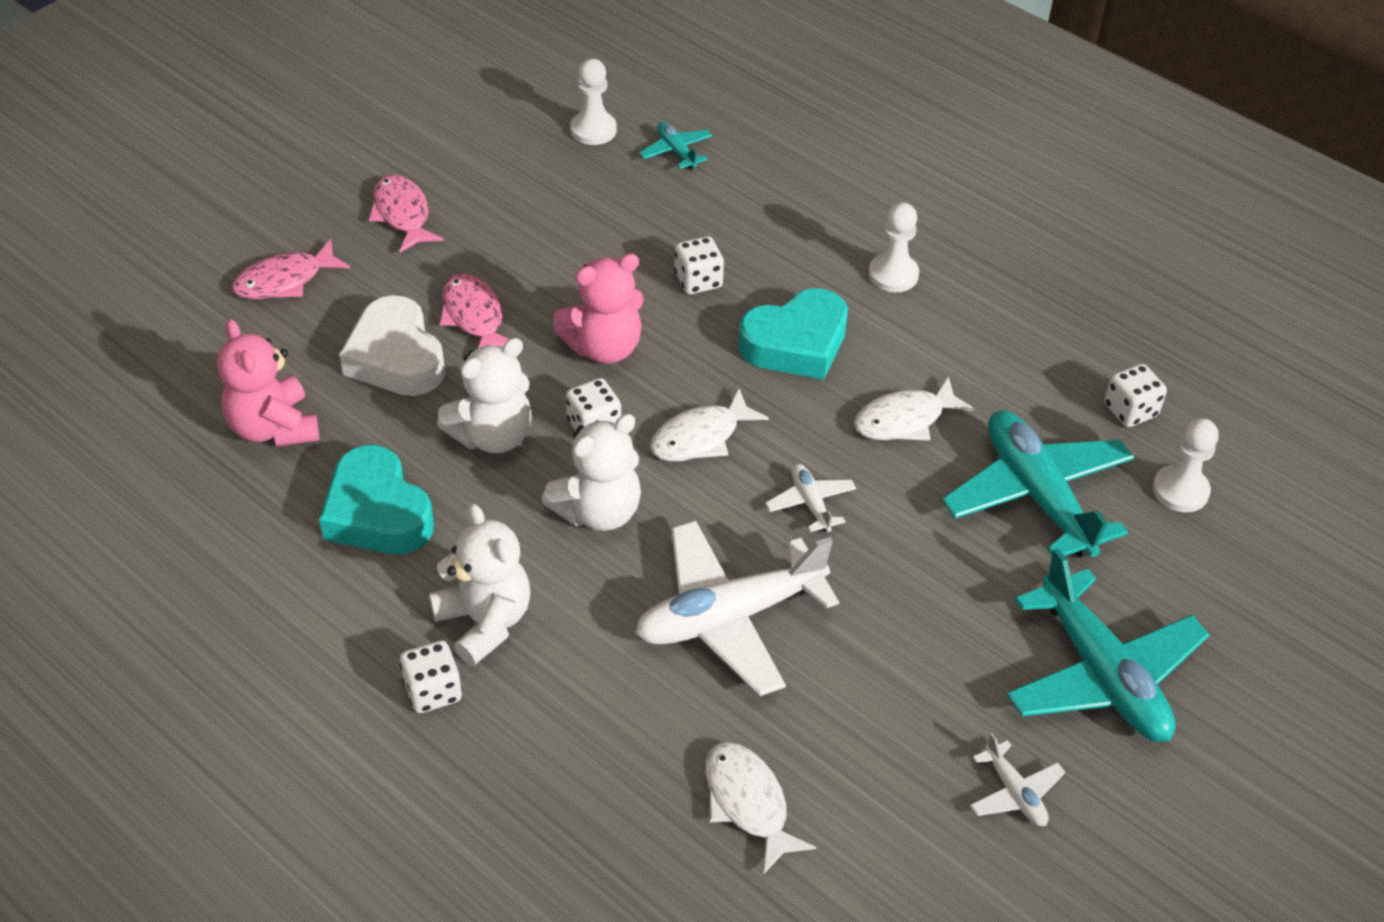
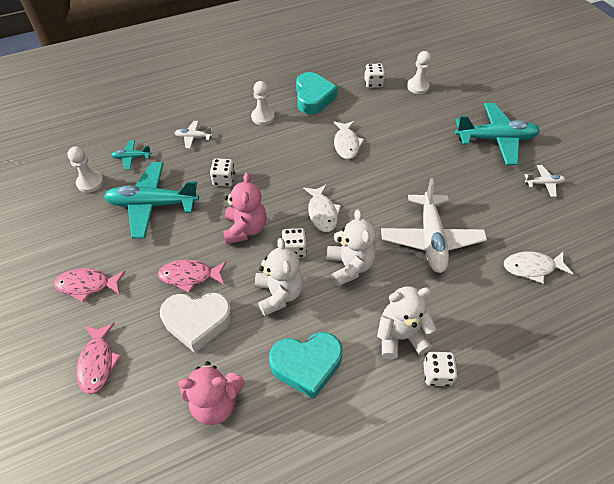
camera: 65 degrees left, 5 degrees up
(796, 343) = (284, 161): turquoise heart -> turquoise heart (313, 98)
(810, 503) = (378, 189): white plane -> white plane (193, 137)
(1037, 495) = (403, 122): turquoise plane -> turquoise plane (153, 204)

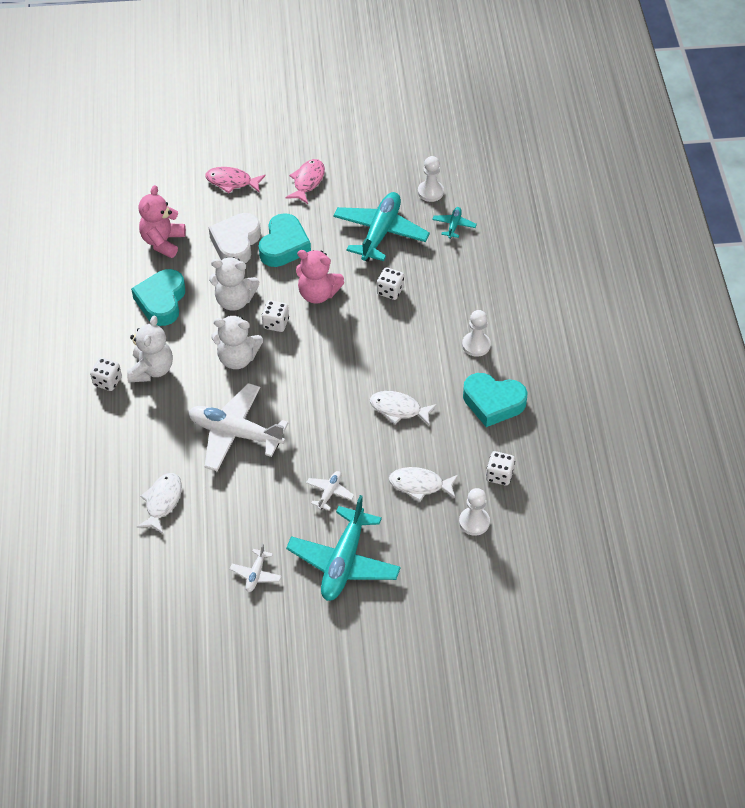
camera: 110 degrees right, 0 degrees up
(190, 276) = (284, 246): pink fish -> turquoise heart
(193, 137) = (465, 278): white plane -> white plane (329, 492)
(322, 213) = (310, 357): white fish -> white fish (419, 485)

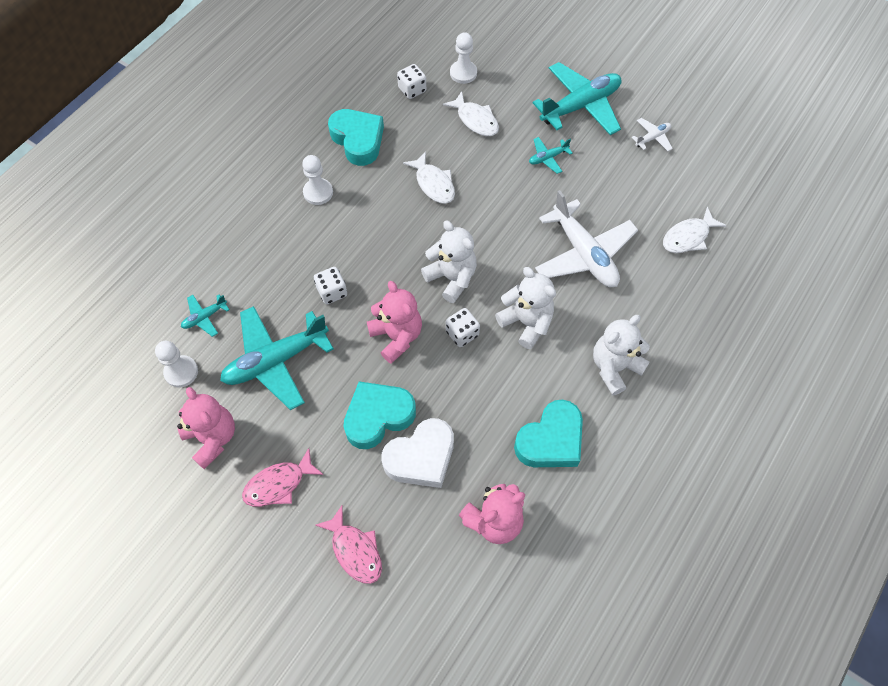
camera: 140 degrees left, 10 degrees up
(107, 381) = (665, 385): white dice -> none
(234, 300) = (479, 387): white teddy bear -> white teddy bear (451, 278)
(329, 492) = (548, 158): white plane -> turquoise plane
(371, 176) = (212, 438): none -> pink teddy bear

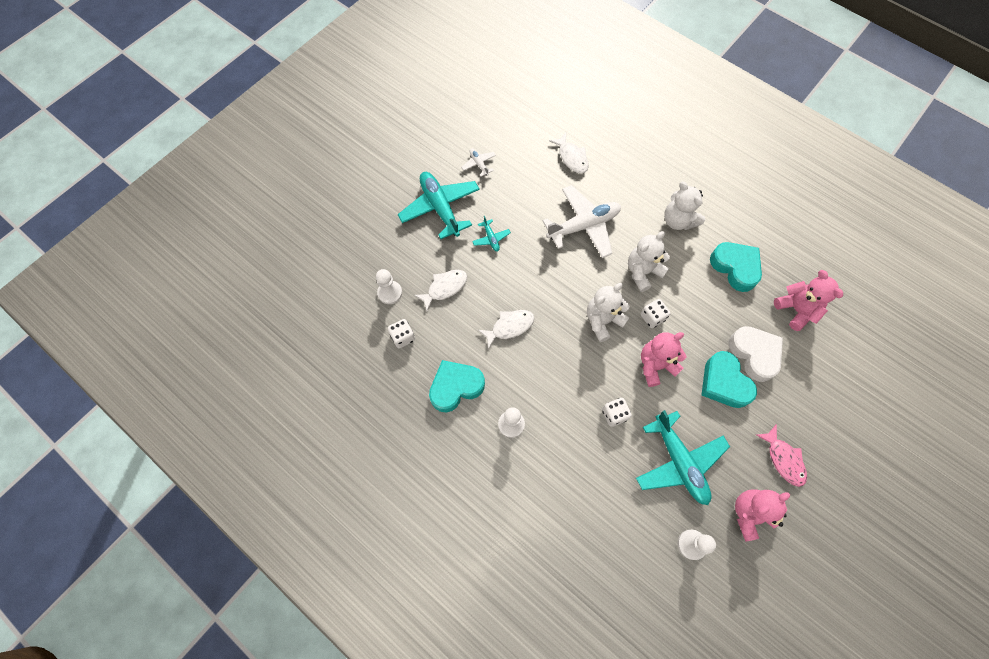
camera: 85 degrees left, 5 degrees up
(205, 317) = (638, 525): turquoise plane -> none
(355, 550) = (827, 404): pink fish -> none

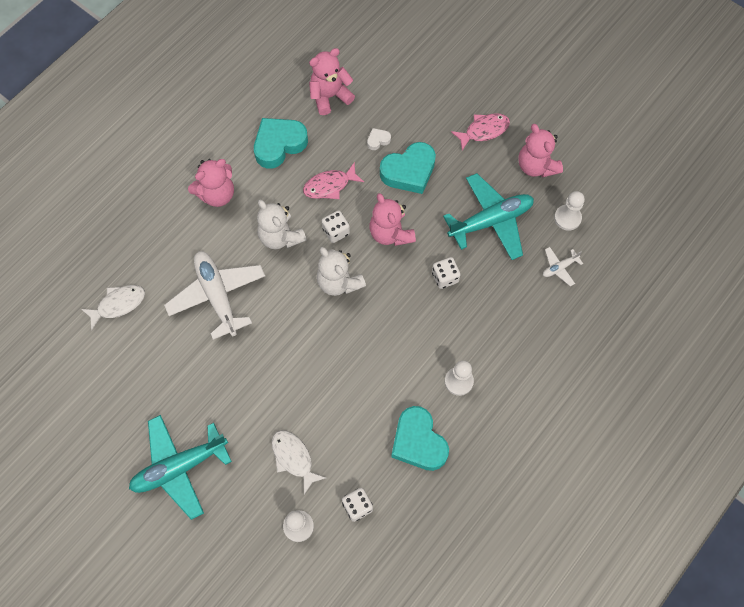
camera: 90 degrees left, 0 degrees up
(479, 164) = (116, 419): white plane -> white plane (559, 267)
(491, 238) = (228, 403): turquoise plane -> none
(509, 327) = (345, 382): white fish -> none
(678, 220) = (217, 194): white teddy bear -> pink teddy bear
(699, 311) = (329, 186): none -> pink fish
(754, 354) = (378, 140): white heart -> white heart, size x0.44

